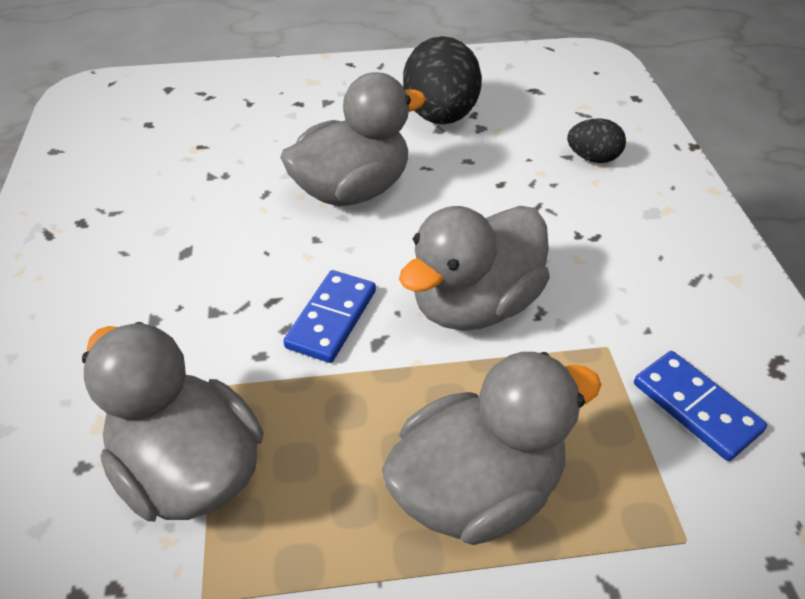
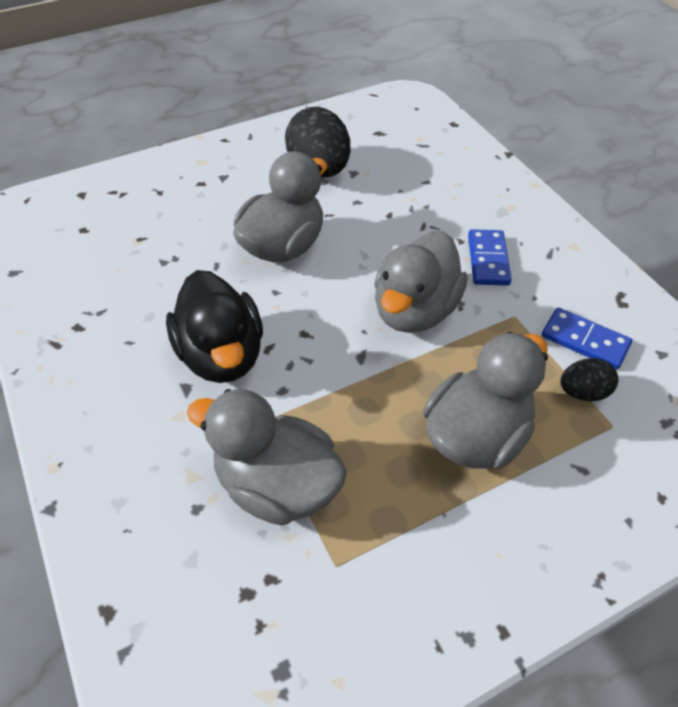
camera: 20 degrees left, 5 degrees up
(214, 294) = (222, 355): none -> black duck
(332, 319) = (320, 349): blue domino -> blue domino (488, 260)
(592, 158) = (444, 179): black egg -> black egg (582, 392)

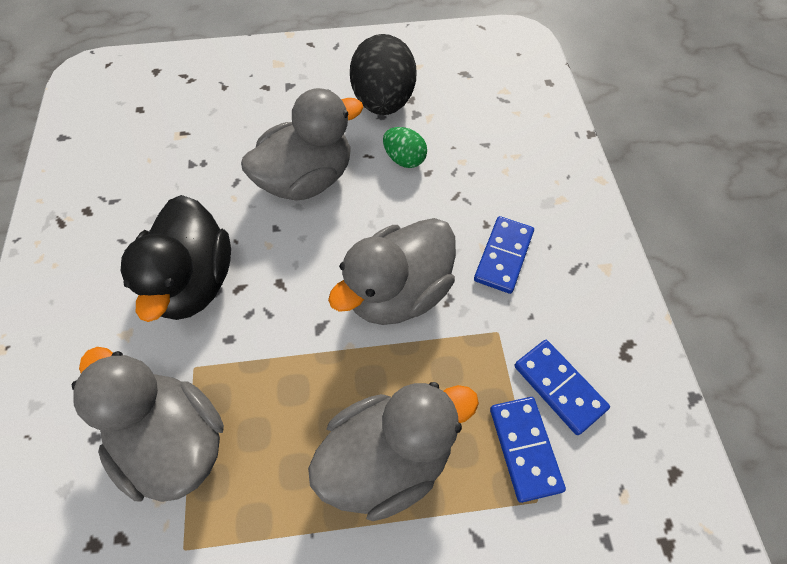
camera: 20 degrees right, 10 degrees up
(363, 209) = (404, 159): none -> green egg
(582, 392) = (525, 448): black egg -> blue domino

